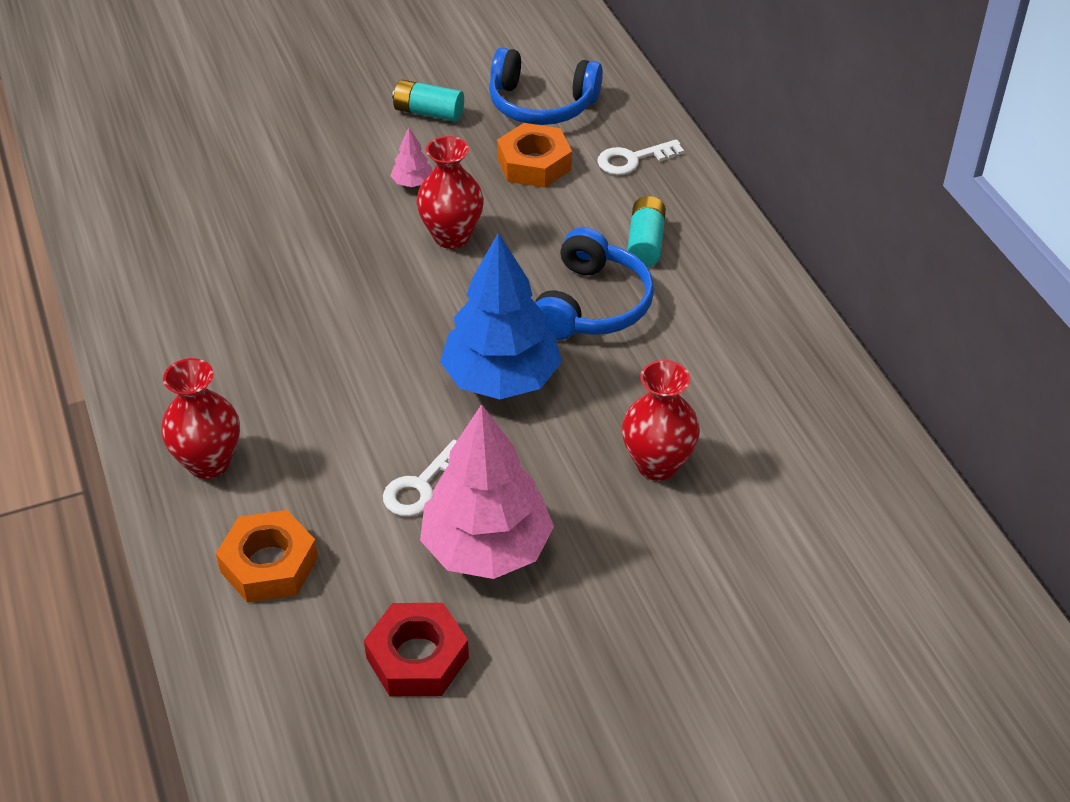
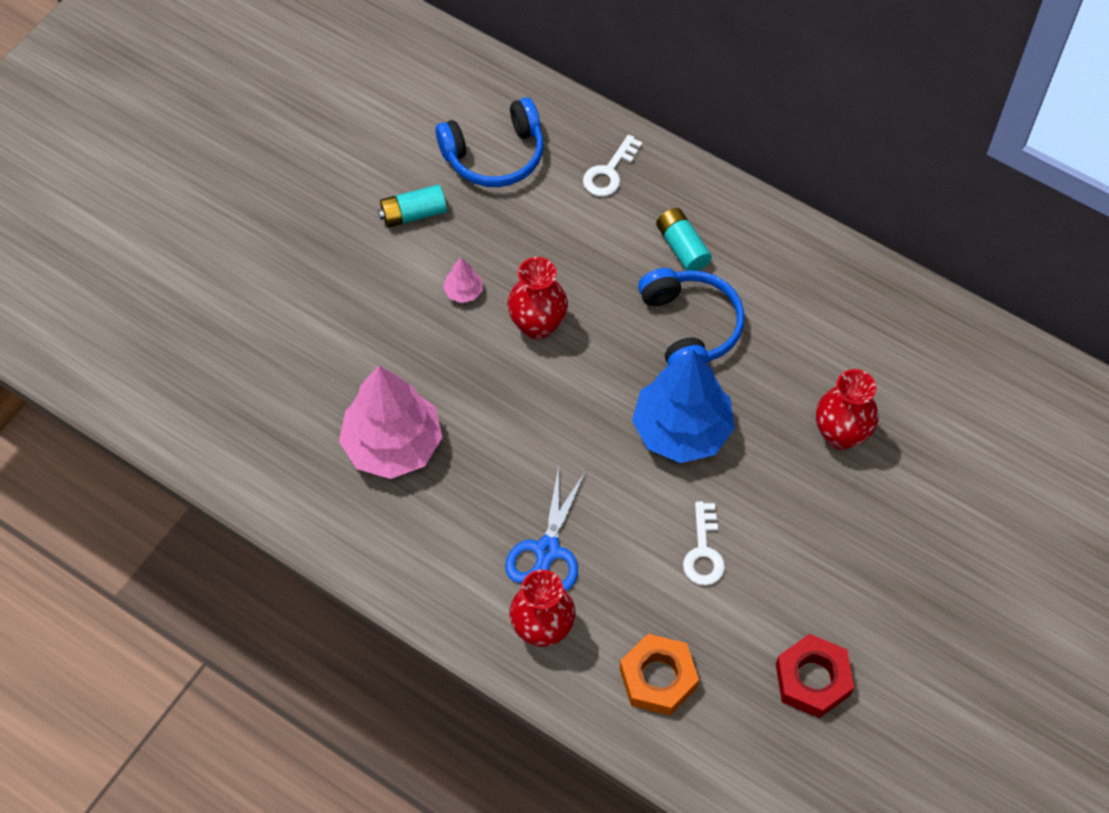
camera: 35 degrees left, 15 degrees up
(279, 405) = (547, 550): none -> blue scissors
(487, 548) = (787, 571): pink tree -> pink tree (393, 445)
(534, 164) = (540, 219): orange nut -> none

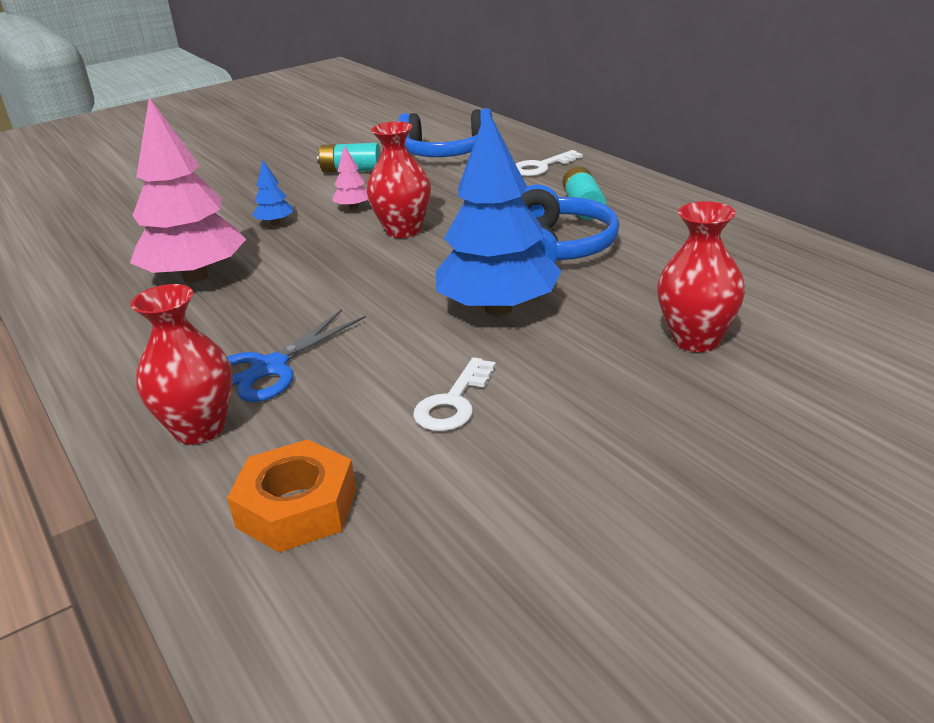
camera: 25 degrees right, 30 degrees down
(403, 337) = (275, 223): none -> blue tree
(812, 679) = (523, 565): red nut -> none

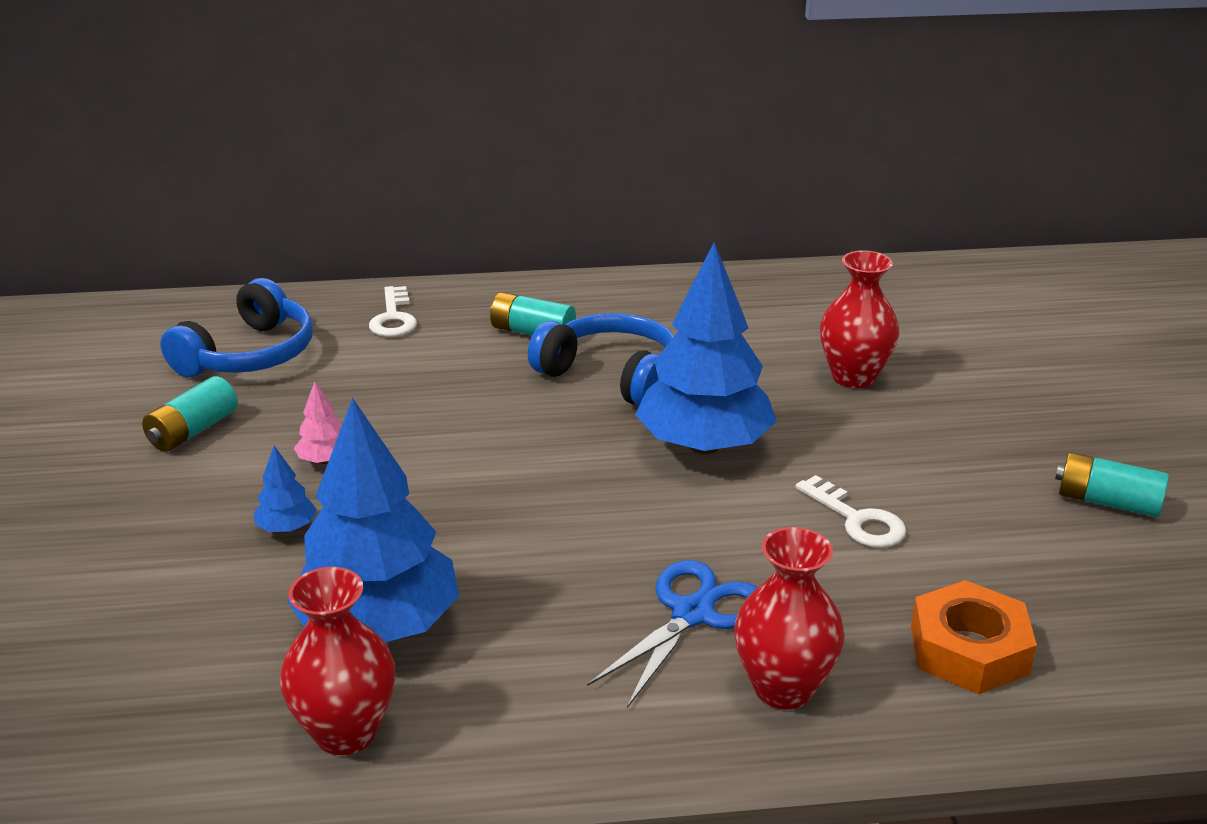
camera: 65 degrees left, 0 degrees up
(196, 277) = (379, 626): pink tree -> blue tree
(269, 368) = (692, 614): blue scissors -> blue scissors turned 120 degrees counterclockwise
(403, 230) = (446, 445): red vase -> red vase (346, 732)
(631, 545) = (1107, 502): none -> turquoise battery

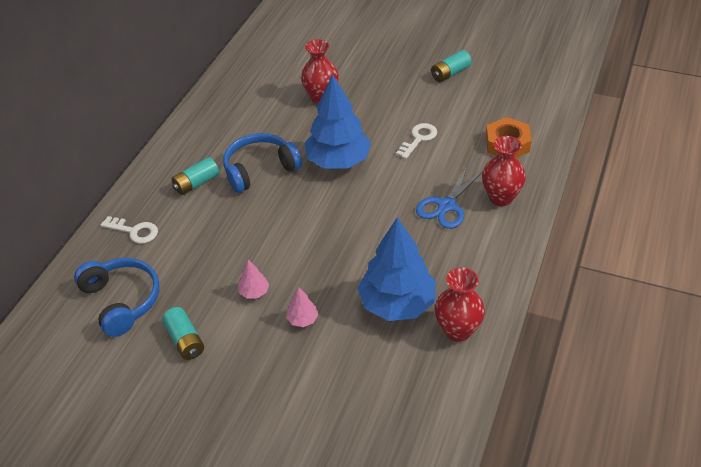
camera: 60 degrees left, 15 degrees up
(287, 528) = (303, 319): blue tree -> pink tree
(692, 614) = (446, 206): blue scissors -> blue scissors turned 120 degrees counterclockwise
(857, 520) = (418, 139): white key -> white key turned 45 degrees counterclockwise

